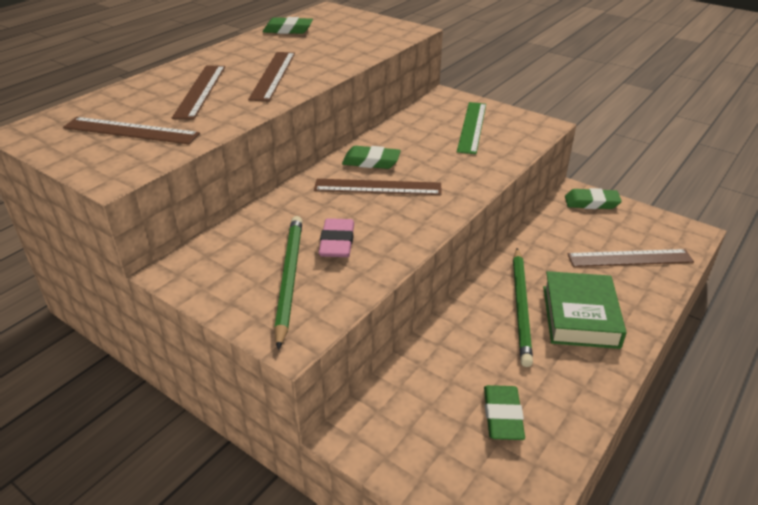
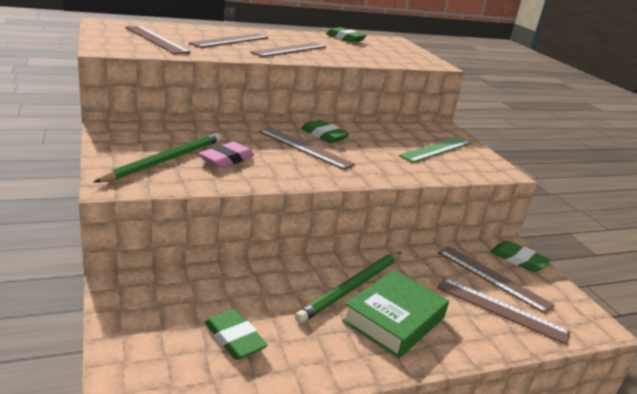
camera: 30 degrees right, 10 degrees down
(502, 416) = (234, 338): green eraser -> green eraser turned 75 degrees counterclockwise
(595, 231) = (493, 278): none -> brown ruler

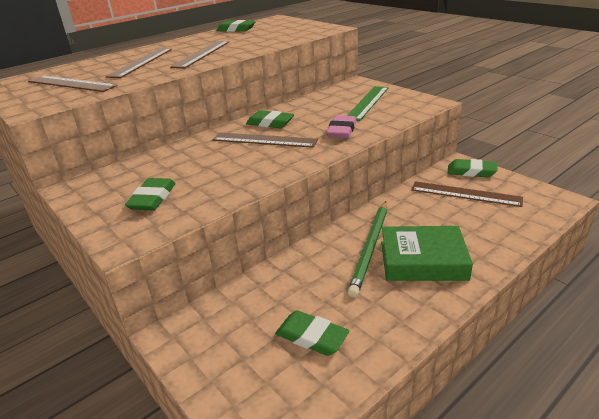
camera: 15 degrees left, 5 degrees up
(165, 160) = (152, 198): green pencil -> green eraser
(226, 159) = (207, 176): pink eraser -> pink eraser (341, 130)
(394, 319) = (423, 260): green book -> green book turned 75 degrees clockwise
(501, 309) = (490, 217): brown ruler -> none

